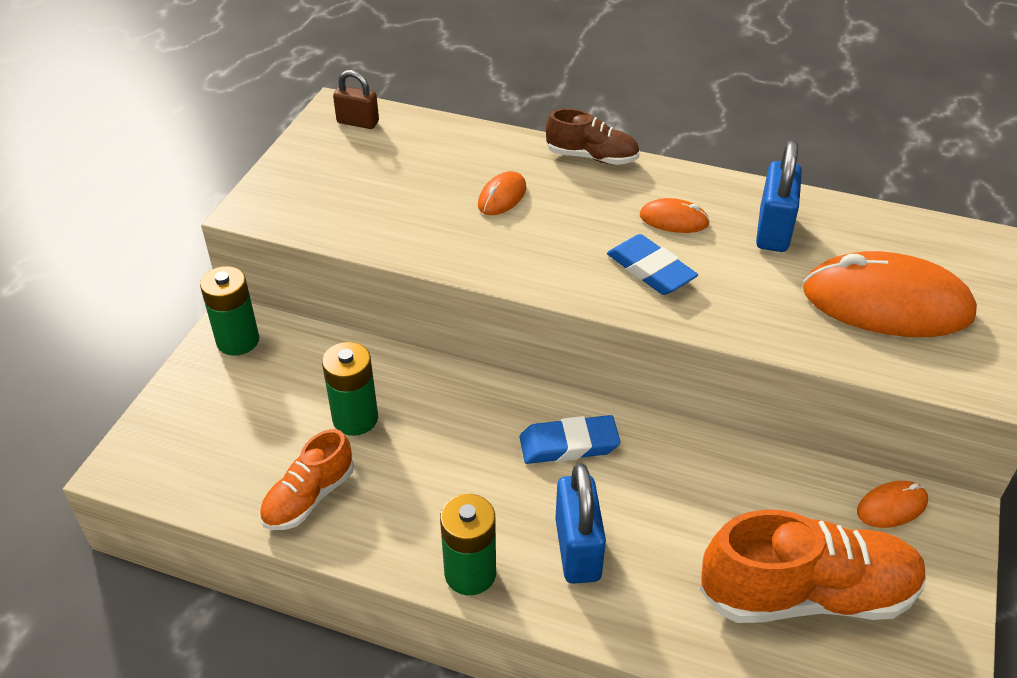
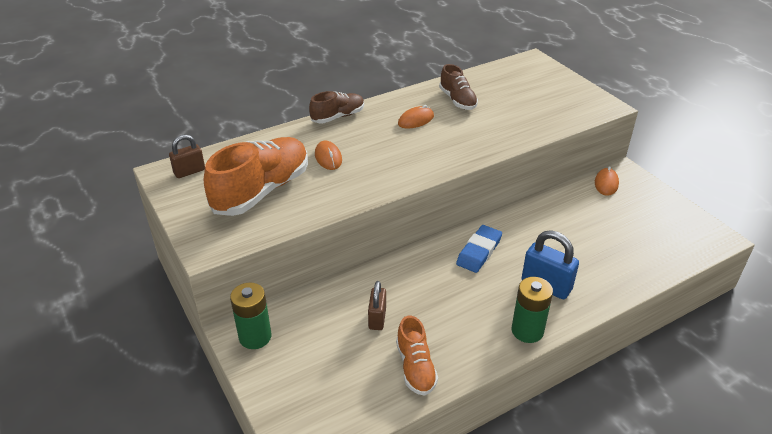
camera: 50 degrees left, 5 degrees down
(355, 418) = (377, 318): green battery -> brown padlock
(650, 270) = (441, 144): blue eraser -> none
(773, 230) = (457, 100): blue padlock -> brown shoe
(807, 594) = (631, 232): orange shoe -> orange shoe (262, 191)
(886, 303) = (536, 101): orange mouse -> none

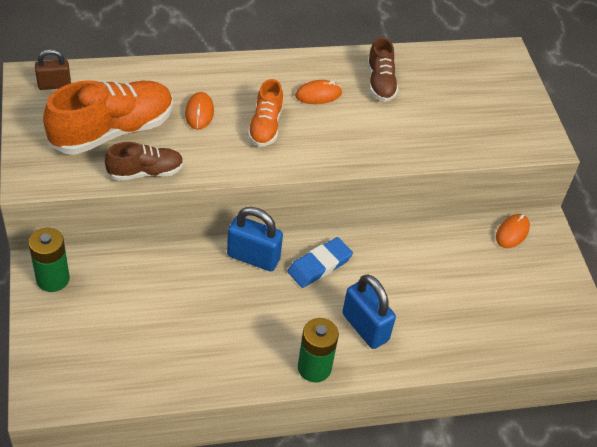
camera: 15 degrees right, 10 degrees up
(338, 117) = (238, 64): brown shoe -> brown shoe (145, 172)
(377, 318) = (176, 301): brown padlock -> none
(415, 367) = (184, 364): orange shoe -> orange shoe (265, 126)
(421, 263) = (253, 257): none -> blue padlock

